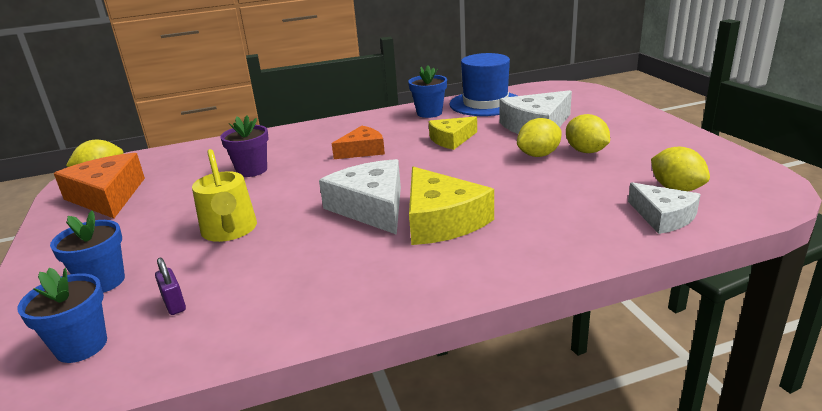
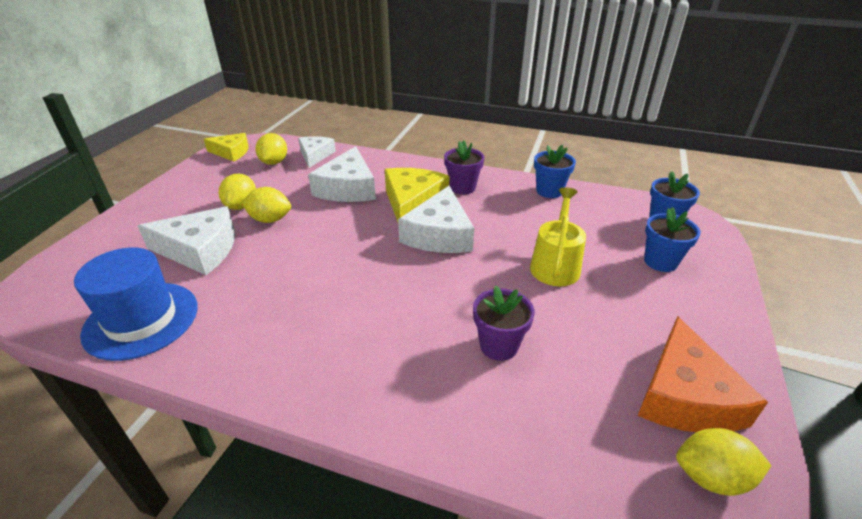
camera: 145 degrees left, 10 degrees up
(174, 304) = (607, 223): purple padlock -> none
(362, 150) = (367, 310): orange cheese -> none
(411, 265) = (462, 187): none -> purple flower pot
(429, 113) = (212, 342): blue flower pot -> blue flower pot (549, 191)
(451, 139) = (281, 276): yellow cheese -> yellow cheese (231, 152)
(537, 203) = (348, 188): none -> white cheese

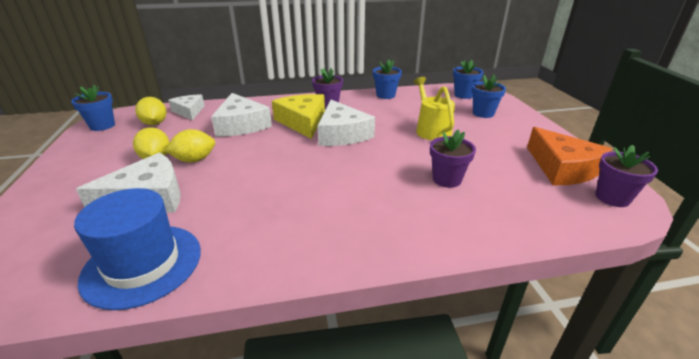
camera: 30 degrees left, 5 degrees down
(231, 152) = (102, 126): yellow cheese -> blue flower pot
(711, 477) = (612, 198): yellow lemon -> purple flower pot

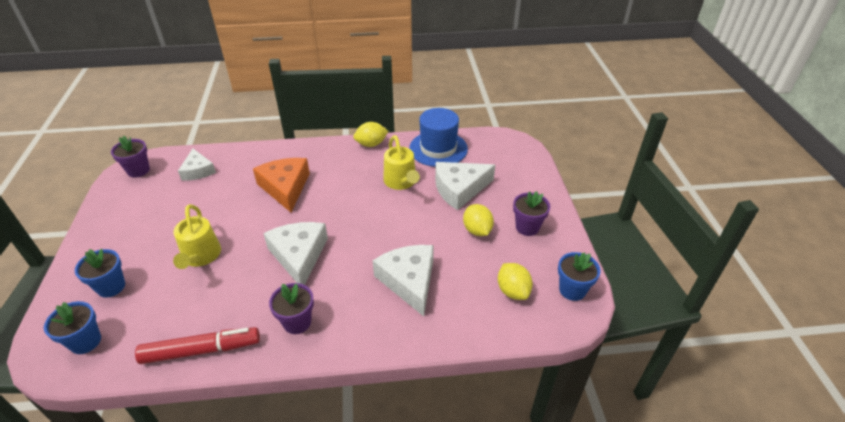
camera: 175 degrees left, 10 degrees up
(189, 111) = (484, 318): white cheese -> white cheese (198, 171)
(194, 160) = (441, 226): yellow lemon -> yellow lemon (371, 144)
(228, 202) = (401, 182): none -> yellow watering can
(302, 122) = (337, 282): yellow cheese -> none
(385, 95) = (201, 350): blue flower pot -> red marker
(447, 179) = (237, 192): purple flower pot -> purple flower pot (527, 227)
(562, 168) = (136, 197): orange cheese -> orange cheese (285, 188)

